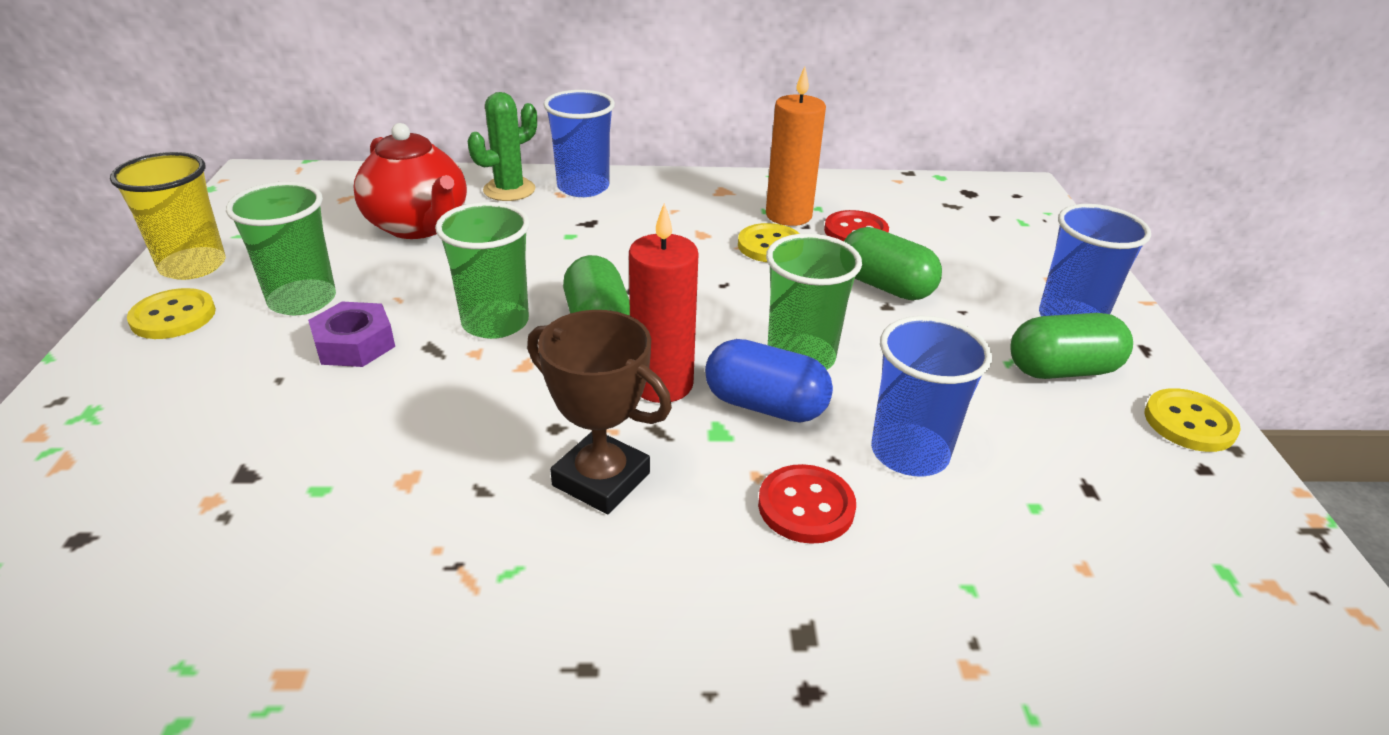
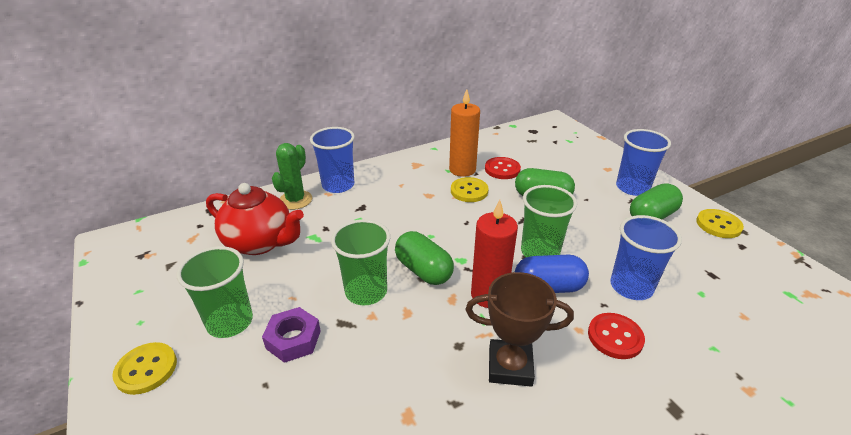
camera: 25 degrees left, 0 degrees up
(193, 266) = (125, 325): yellow cup -> none

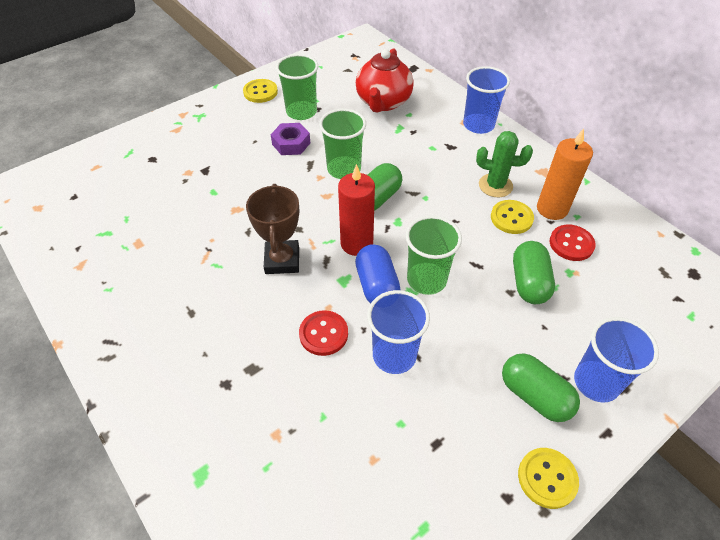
camera: 80 degrees right, 15 degrees up
(295, 200) = (444, 106): green cactus -> green cactus (495, 185)

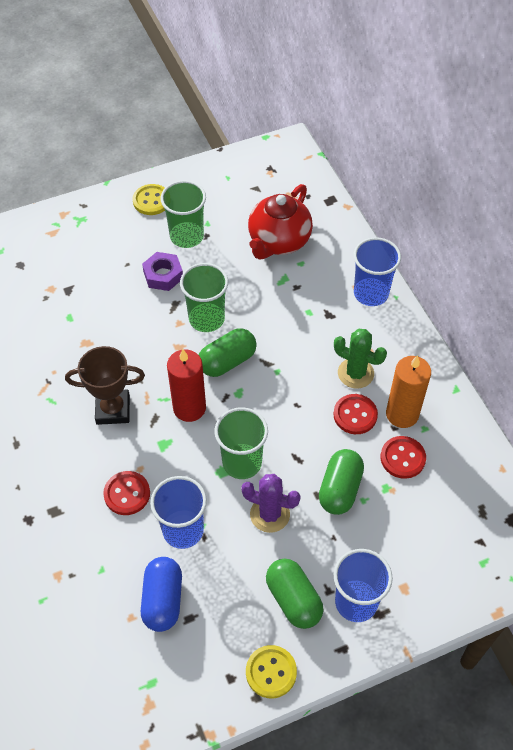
camera: 15 degrees right, 5 degrees up
(282, 260) = (113, 410): brown trophy -> brown trophy turned 75 degrees clockwise
(376, 286) = (192, 457): blue capsule -> blue capsule (163, 600)
(474, 320) = (270, 514): none -> purple cactus
(511, 218) = (355, 415): yellow button -> red button

